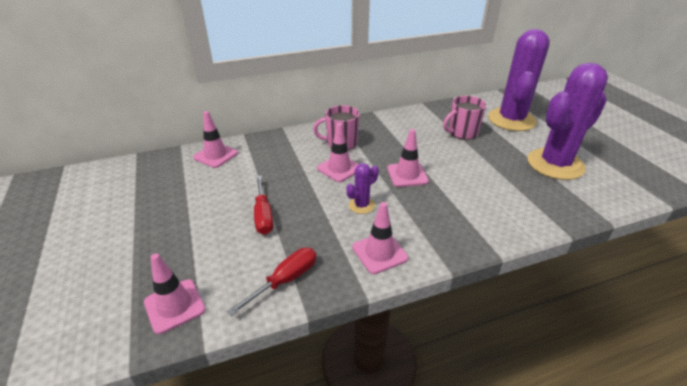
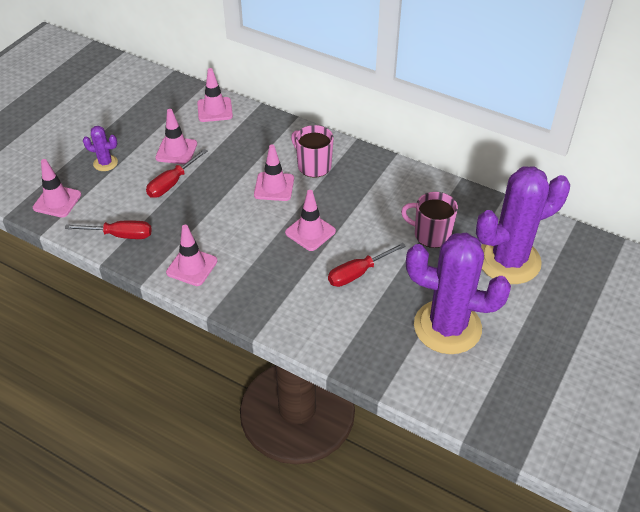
camera: 50 degrees right, 10 degrees up
(229, 195) = (176, 151): none -> pink traffic cone
(361, 205) = (237, 227): purple cactus -> purple cactus (105, 163)
(471, 174) = (358, 273): none -> red screwdriver

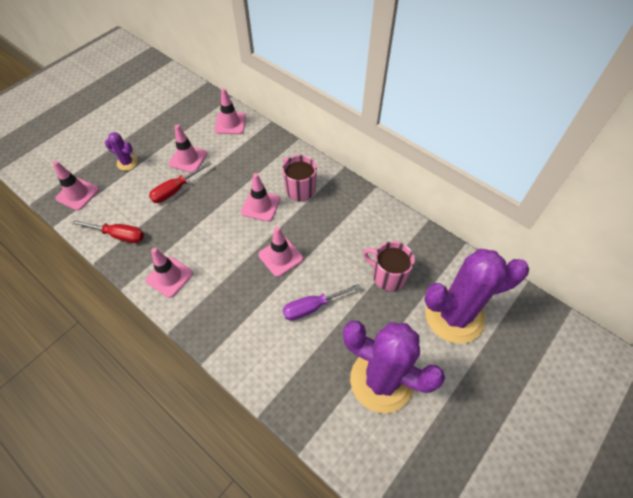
camera: 10 degrees right, 10 degrees up
(358, 273) = (312, 307): red screwdriver -> purple screwdriver

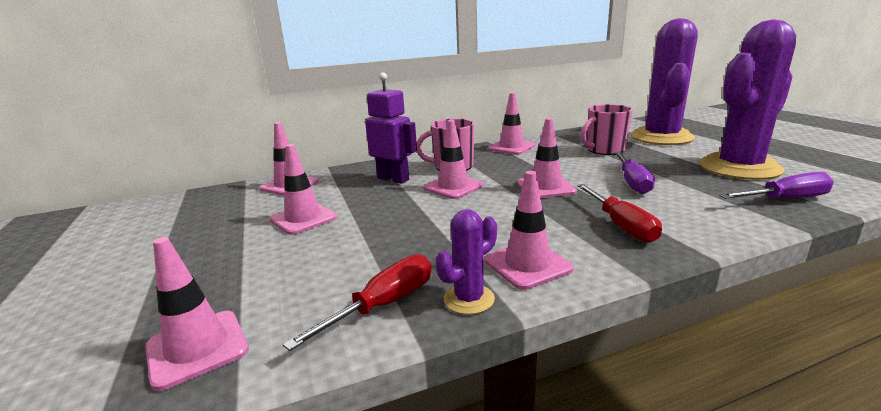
camera: 60 degrees left, 35 degrees down
(127, 162) = (219, 271): purple cactus -> purple cactus (469, 299)
(176, 190) = (350, 235): red screwdriver -> red screwdriver (621, 225)
(262, 168) = (393, 179): none -> purple robot
(315, 407) = (785, 199): none -> purple screwdriver
(364, 209) = (511, 147): none -> pink traffic cone

